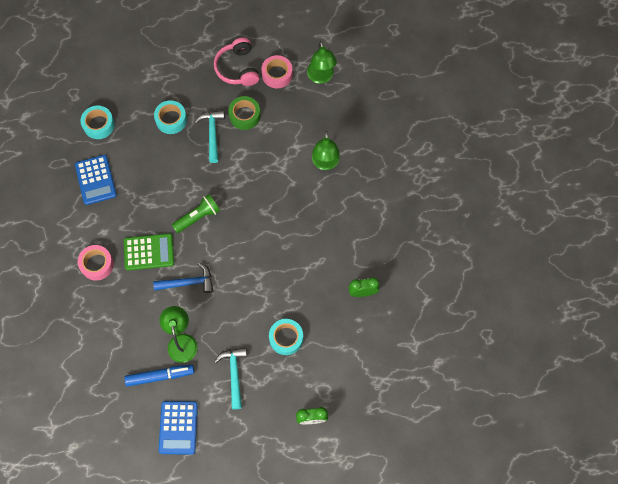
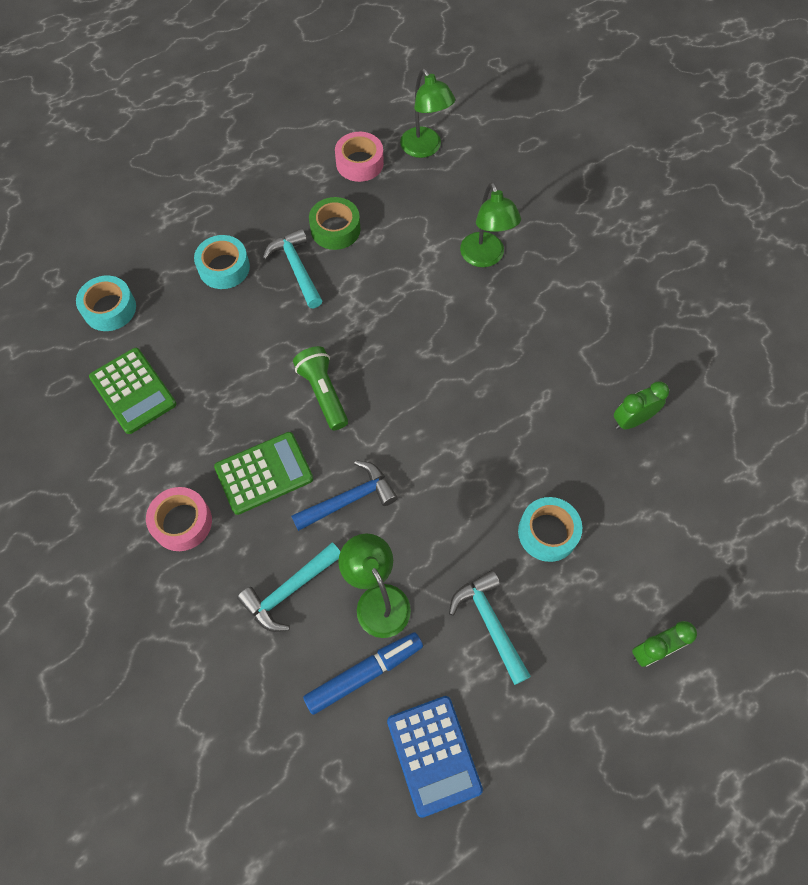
camera: 20 degrees left, 5 degrees down
(96, 180) = (133, 391): blue calculator -> green calculator
(138, 320) = (289, 591): none -> turquoise hammer
(198, 217) = (323, 393): green flashlight -> green flashlight turned 60 degrees counterclockwise
(238, 68) = (298, 171): pink headphones -> none

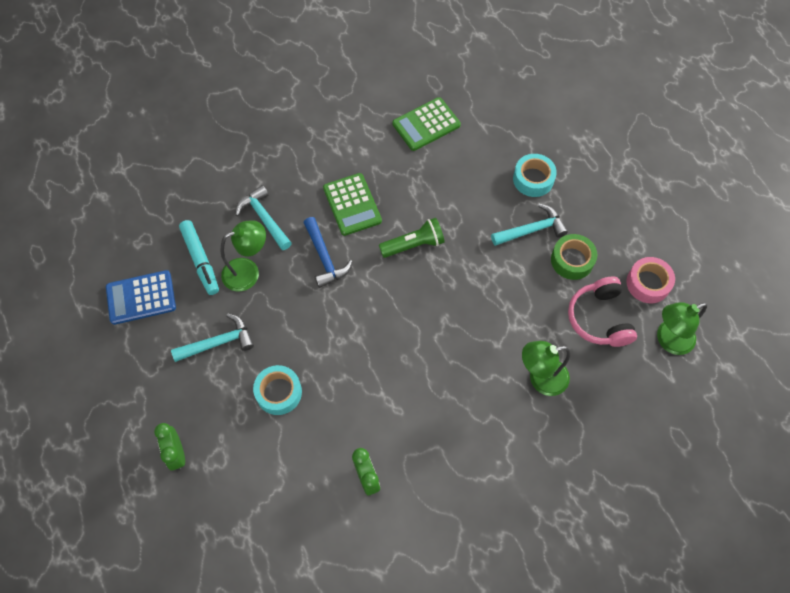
camera: 95 degrees right, 0 degrees up
(109, 309) = (497, 107): turquoise tape -> none
(182, 522) = (322, 156): pink tape -> none
(364, 674) = (200, 260): blue marker -> turquoise marker
(406, 205) = (599, 318): none -> pink headphones

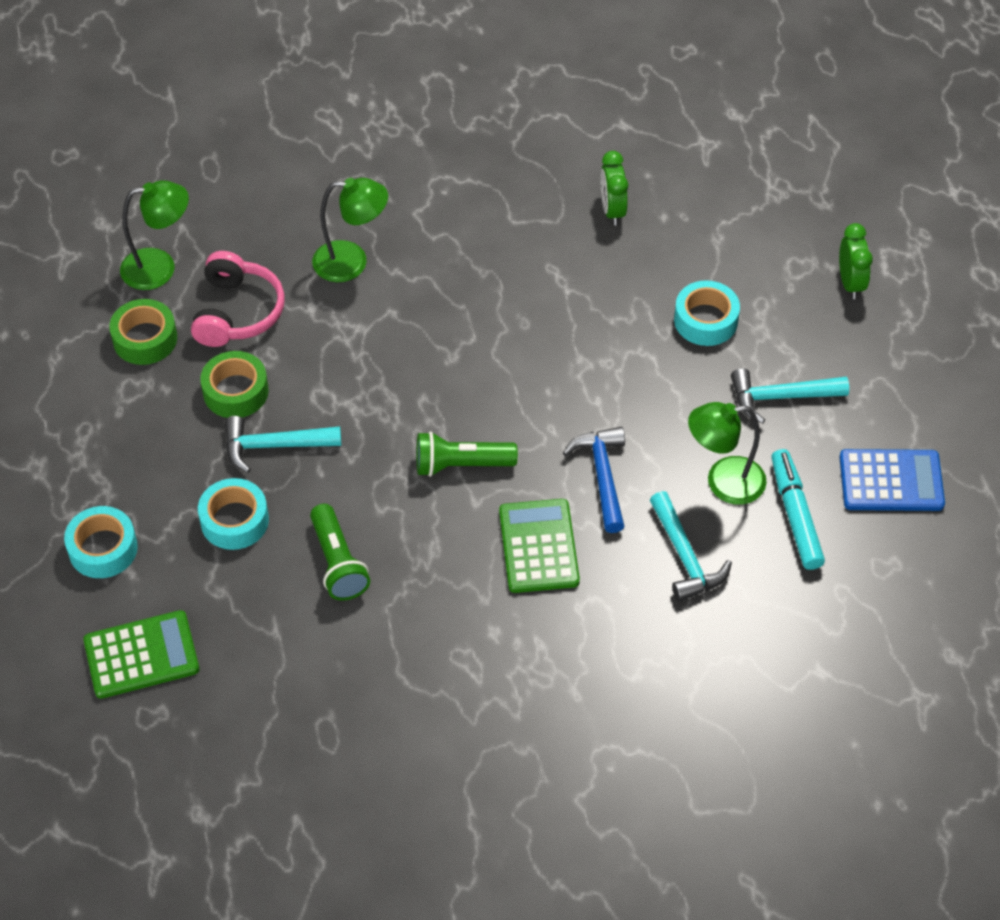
camera: 165 degrees left, 10 degrees down
(426, 124) = (371, 655): green calculator -> green calculator (141, 655)
(464, 169) = (338, 563): none -> green flashlight
(598, 147) = (103, 549): none -> turquoise tape
(648, 283) = (145, 339): pink tape -> green tape

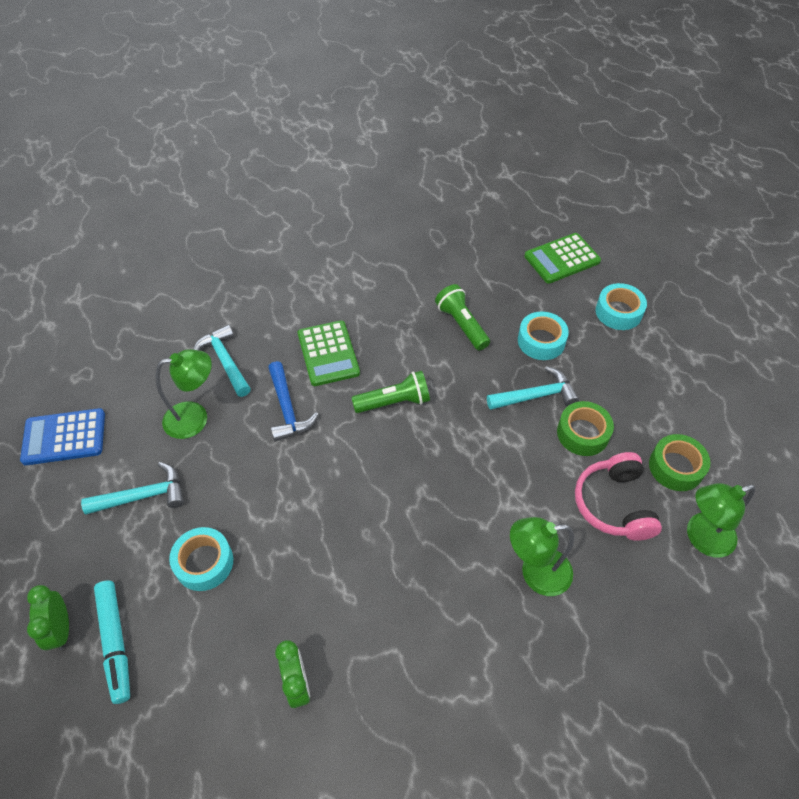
camera: 170 degrees right, 0 degrees up
(795, 515) = (143, 401): turquoise marker -> turquoise marker (115, 642)

